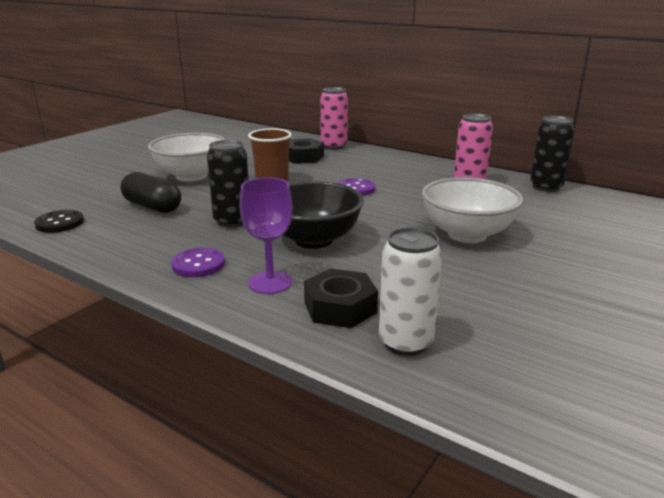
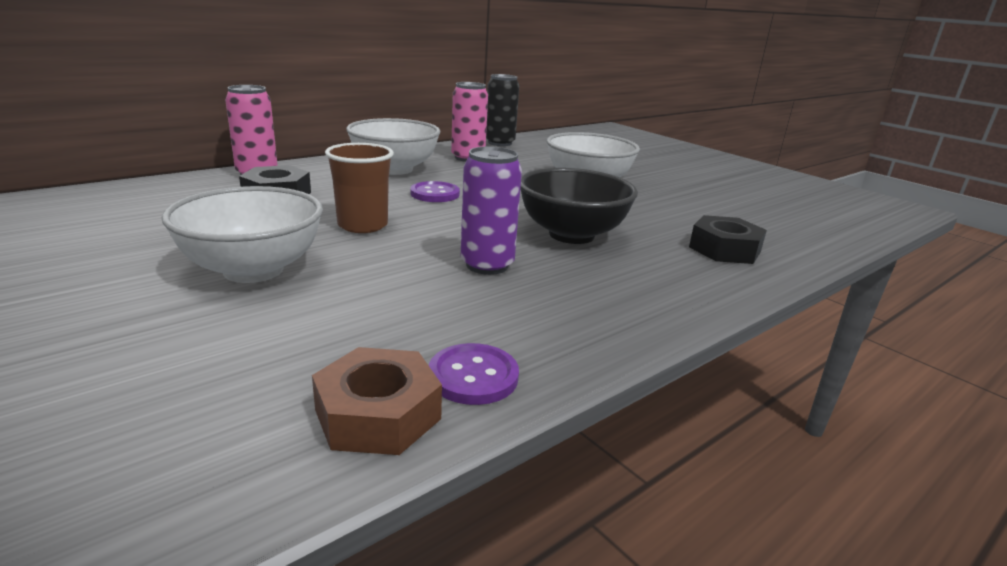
camera: 75 degrees left, 0 degrees up
(59, 223) = (378, 414): black button -> brown nut
(152, 207) = (376, 314): black capsule -> none
(198, 264) = (617, 299): purple button -> purple button (473, 376)
(232, 221) = (487, 265): black can -> purple can
(270, 282) = (672, 269): purple goblet -> none
(396, 170) = (394, 169): none -> white bowl
(405, 342) = (779, 239): white can -> none

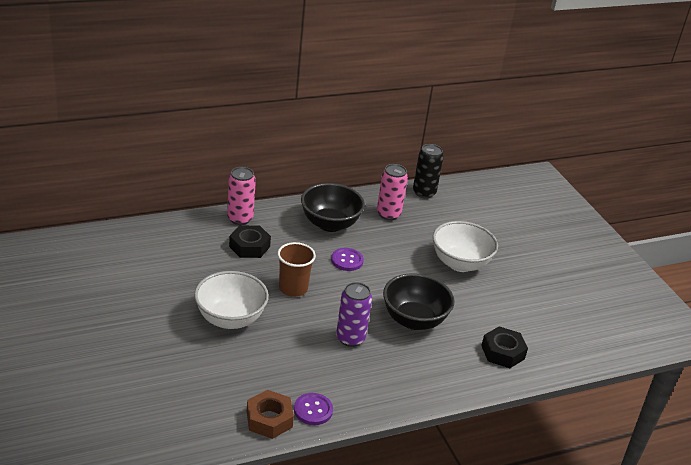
camera: 15 degrees right, 10 degrees up
(394, 169) = (330, 224): white bowl -> black bowl

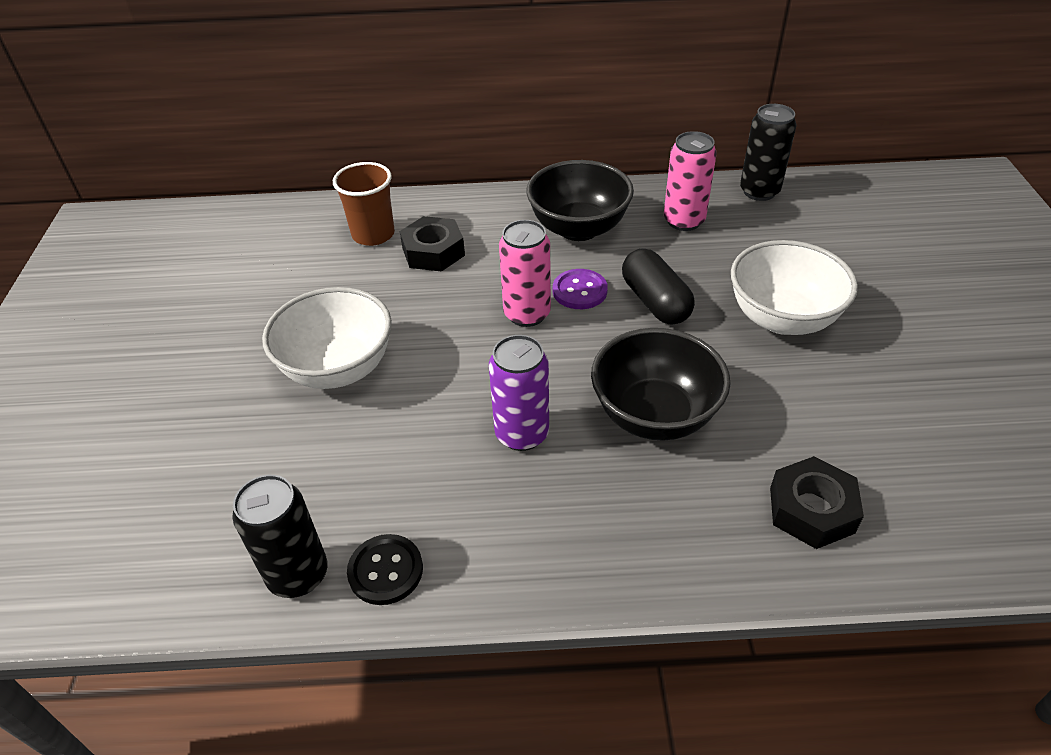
camera: 25 degrees right, 10 degrees up
(240, 219) = (442, 208): pink can -> pink can (527, 314)
(269, 419) = (298, 575): brown nut -> black can
(293, 288) = (467, 328): brown cup -> brown cup (373, 234)
(313, 410) = (385, 571): purple button -> black button
(391, 262) = (655, 301): none -> black capsule

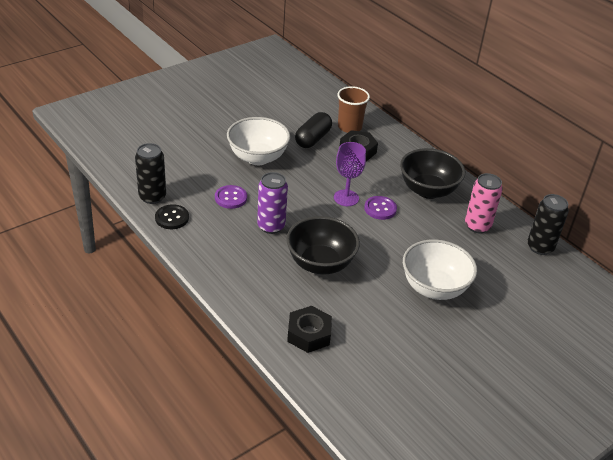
camera: 50 degrees right, 5 degrees down
(407, 453) = (231, 198): none -> purple button
(527, 314) = (346, 198): pink can -> purple goblet
(655, 301) = (399, 237): black capsule -> black capsule (313, 139)

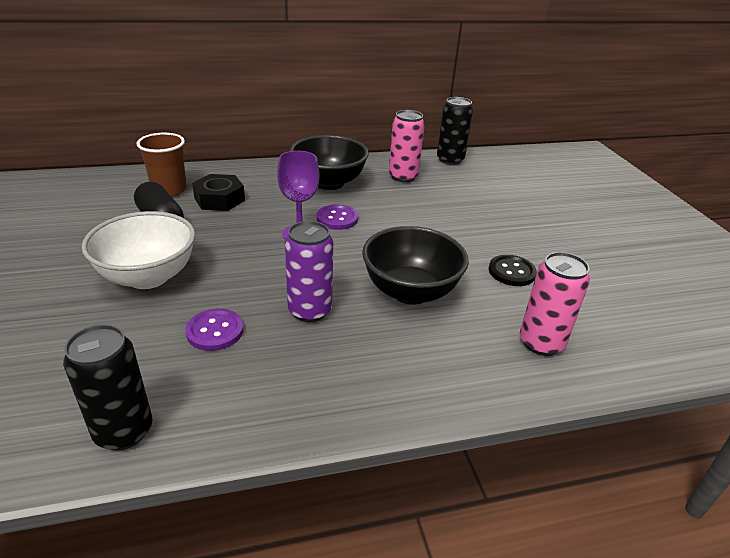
camera: 65 degrees left, 5 degrees down
(172, 218) = (206, 419): black button -> black button (511, 272)
(309, 334) = (541, 343): black nut -> pink can
(434, 288) = (485, 229): white bowl -> none

